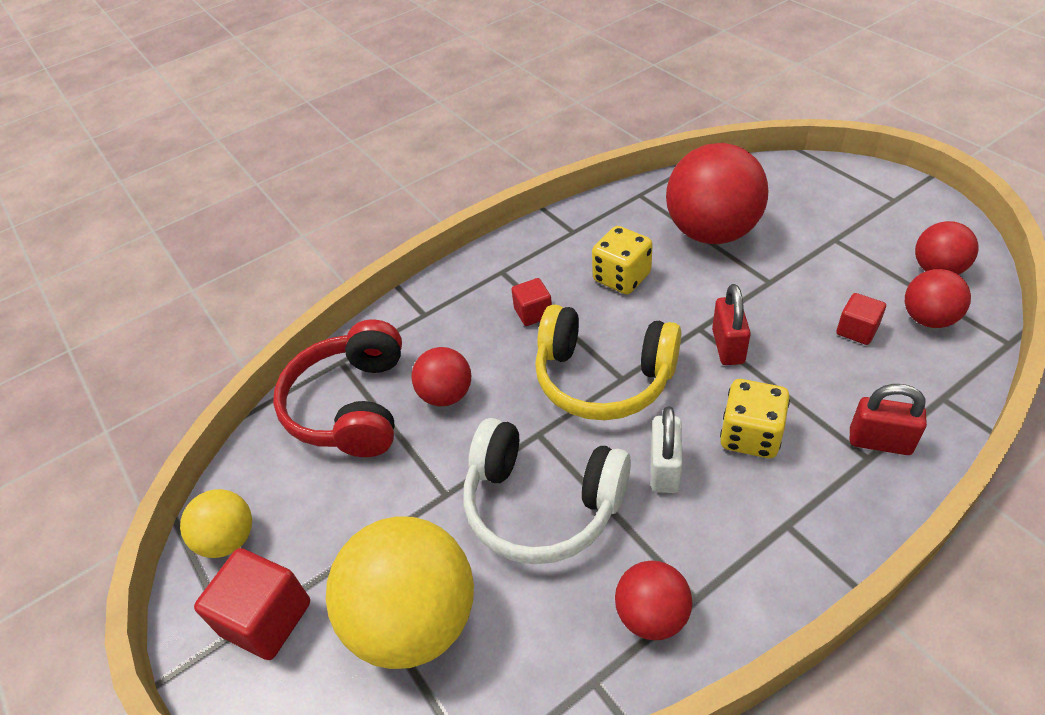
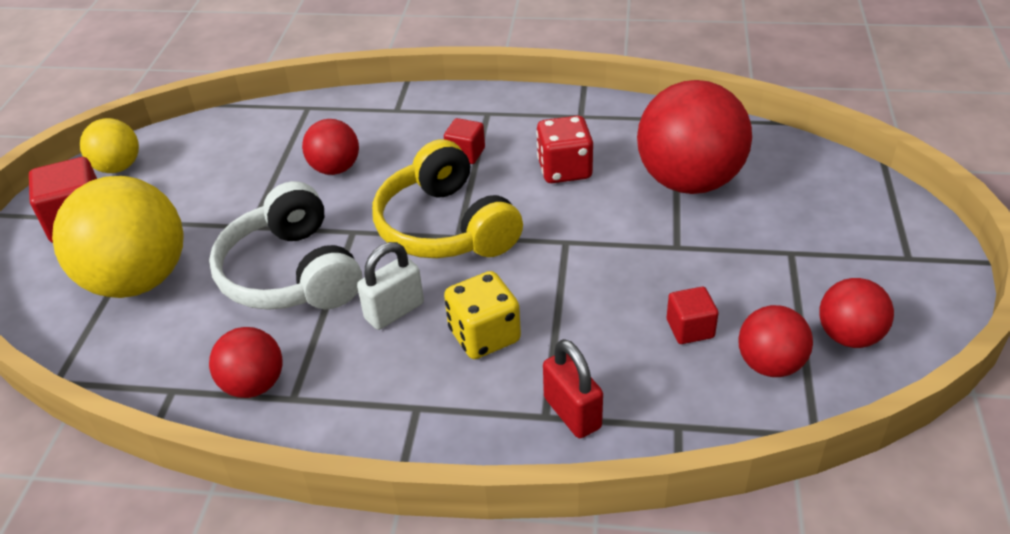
camera: 40 degrees right, 5 degrees down
(351, 405) = (276, 138): red headphones -> none
(621, 277) = (564, 170): yellow dice -> red dice
(728, 346) = (566, 268): red padlock -> none

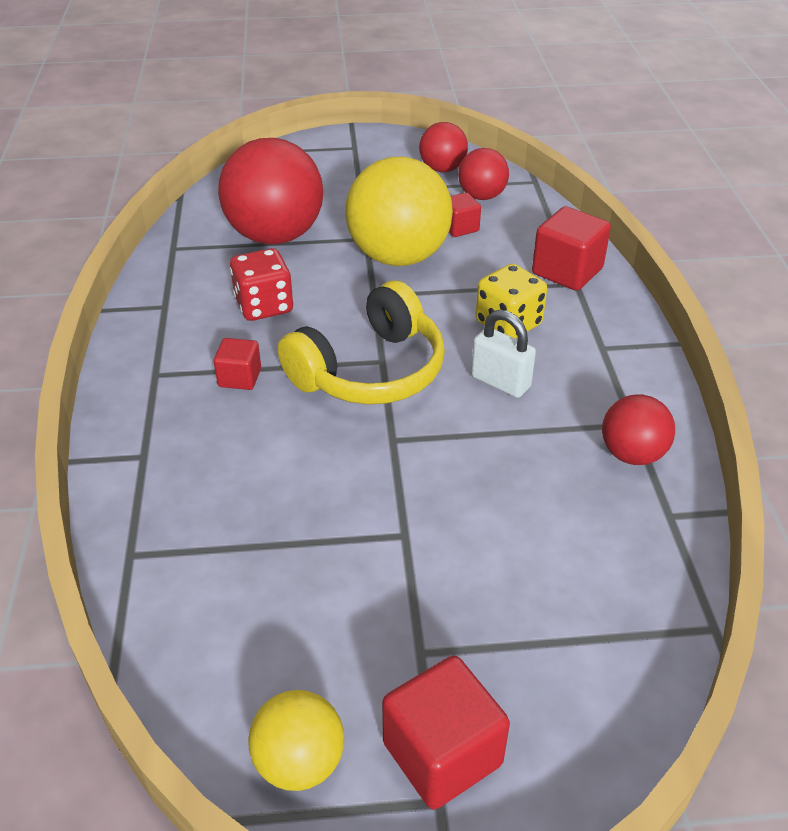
camera: 105 degrees left, 0 degrees up
(138, 280) = (533, 616): yellow ball -> yellow ball (398, 257)
(291, 273) = (474, 471): white headphones -> none
(335, 169) = (278, 483): red ball -> none
(572, 413) = (567, 271): red padlock -> red cube

